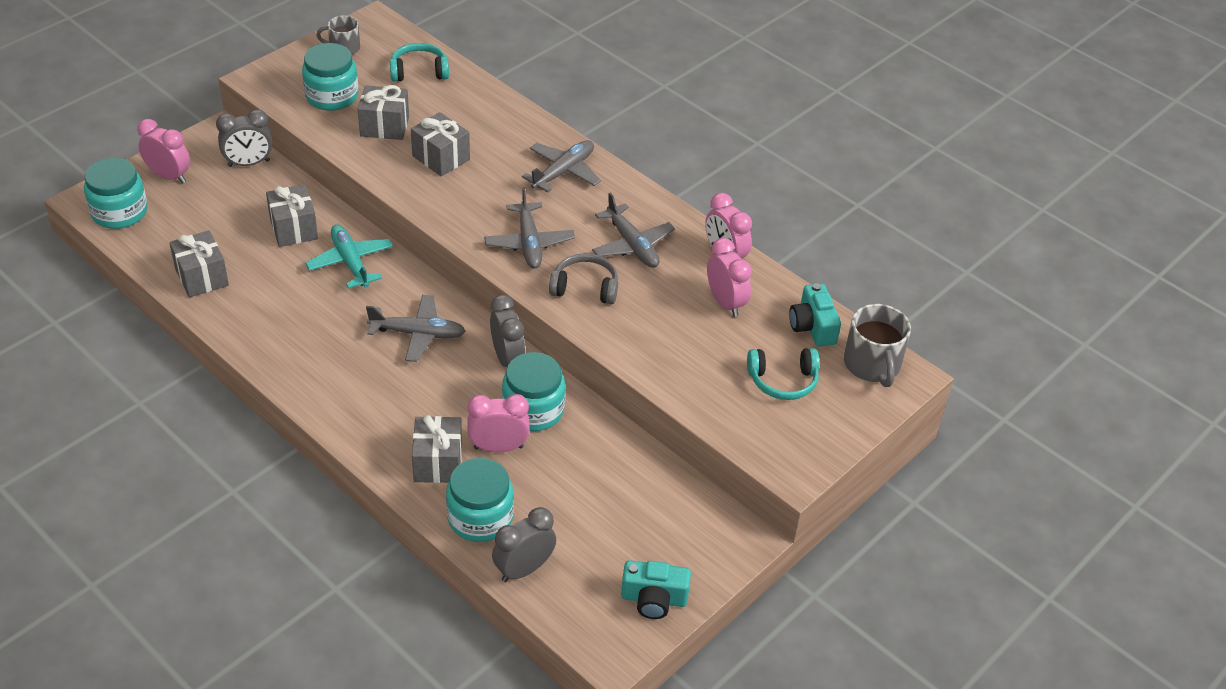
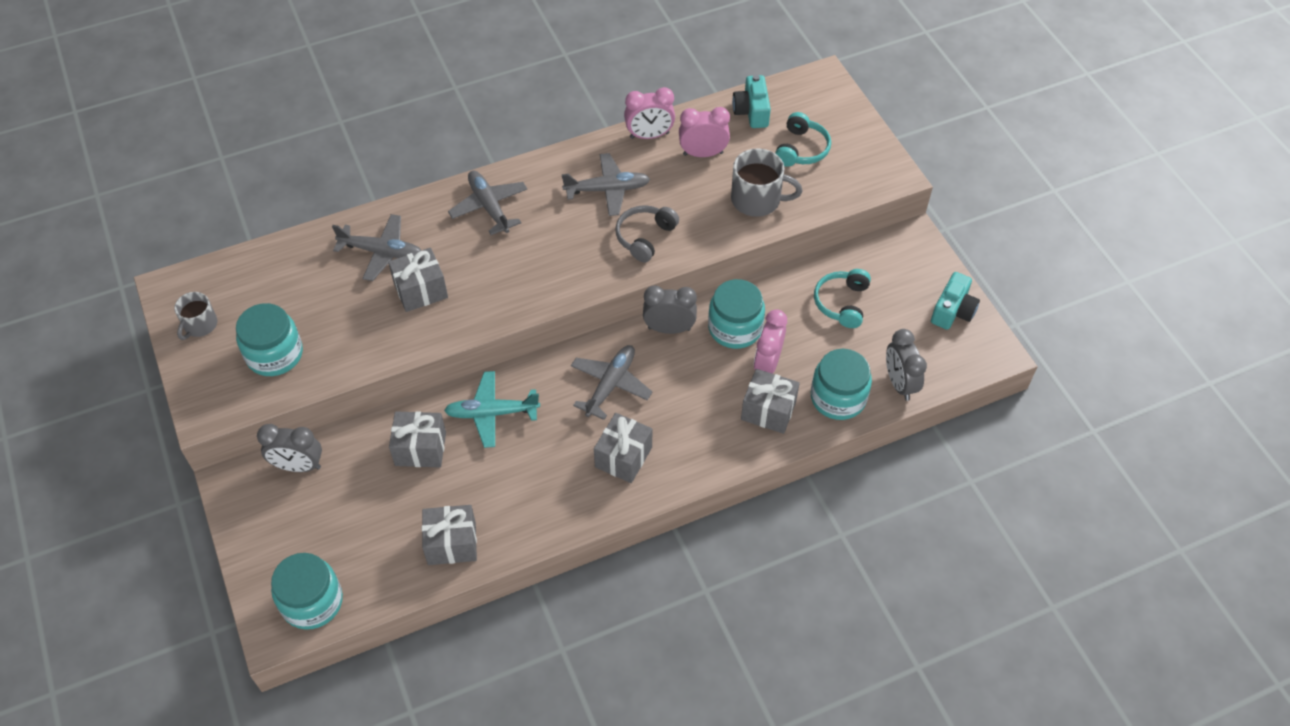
camera: 65 degrees left, 10 degrees up
(169, 176) = (278, 543): pink clock -> none
(249, 163) = (298, 466): grey clock -> grey clock turned 90 degrees clockwise
(384, 126) = (348, 322): grey gift -> grey gift (623, 457)
(419, 71) = (278, 273): turquoise headphones -> turquoise headphones (842, 303)
(529, 243) = (571, 259): grey plane -> grey plane (382, 252)
(812, 327) = (751, 111): turquoise camera -> turquoise camera turned 75 degrees clockwise
(872, 364) = (805, 93): grey mug -> grey mug (757, 200)

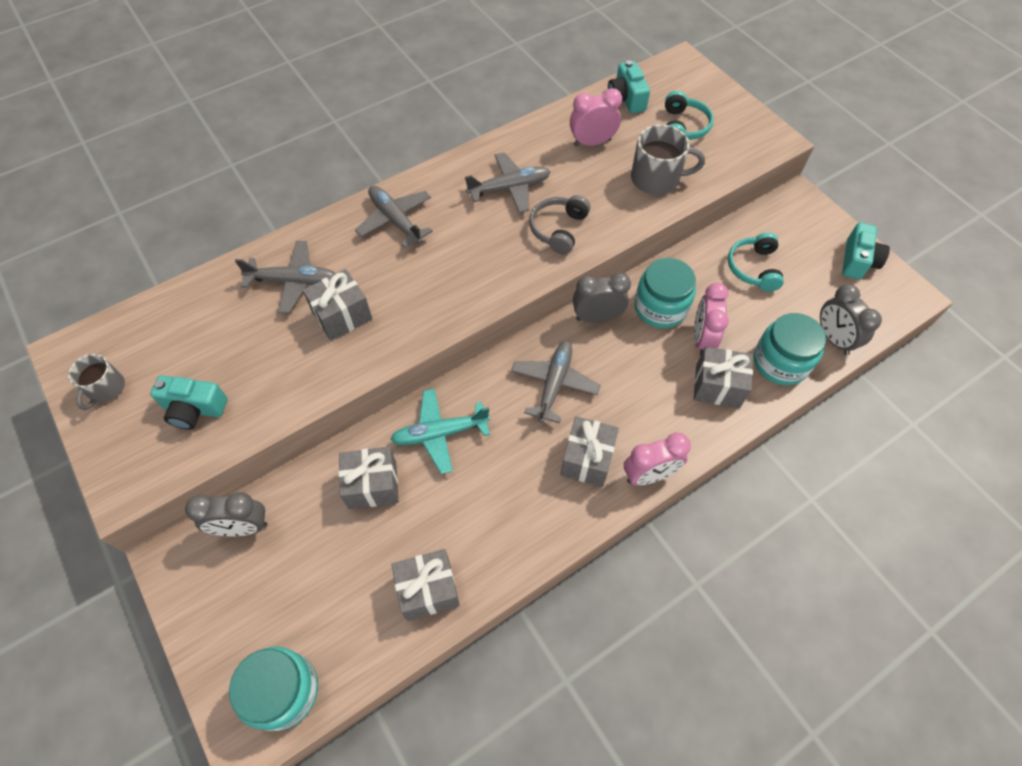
camera: 10 degrees left, 5 degrees up
(274, 354) = (194, 409): turquoise jar -> turquoise camera
(649, 135) = (536, 132): pink clock -> pink clock (649, 475)

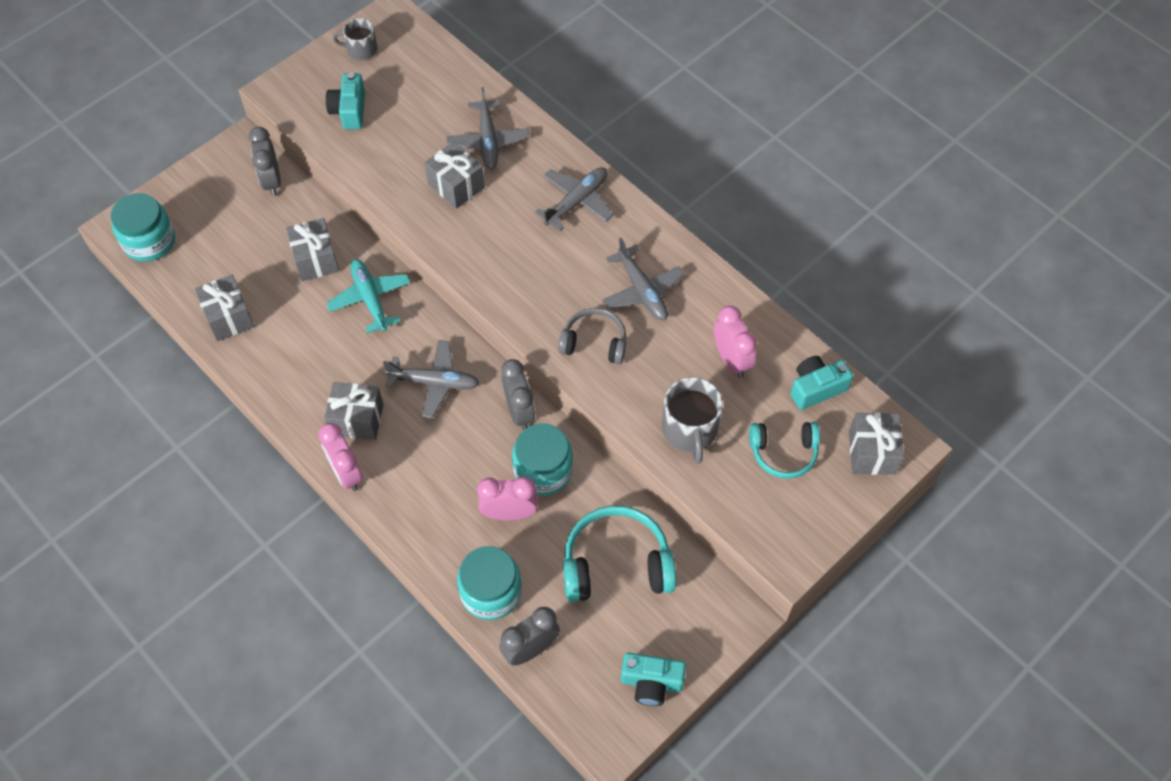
camera: 80 degrees right, 0 degrees up
(717, 386) = (452, 530): grey gift -> grey gift (871, 452)
(753, 268) = (616, 564): turquoise headphones -> turquoise headphones, size x1.59

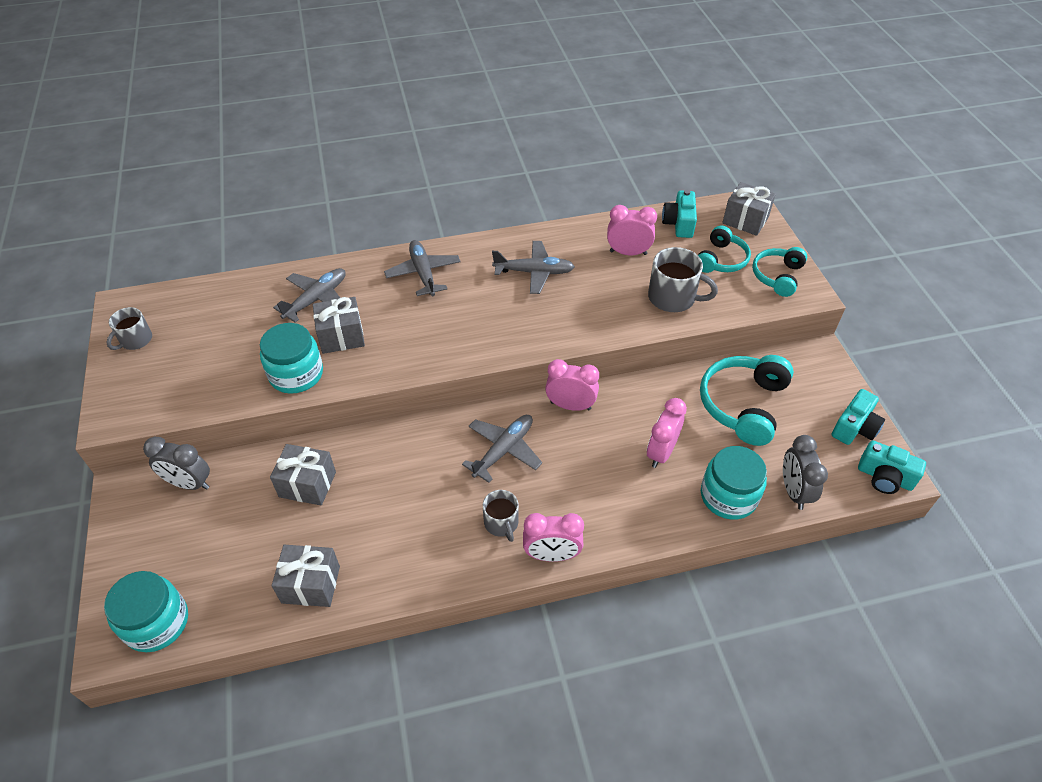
camera: 60 degrees left, 10 degrees down
(349, 110) = (192, 374): turquoise camera -> turquoise camera (884, 477)
(357, 419) = (501, 523): grey gift -> grey mug
(370, 299) = (384, 460): turquoise plane -> none
(488, 141) = (317, 299): grey plane -> grey plane turned 75 degrees counterclockwise
(519, 411) = (570, 405): grey clock -> pink clock
(543, 470) = (634, 414): turquoise jar -> turquoise jar (296, 374)
(594, 342) = (560, 317): grey headphones -> none
(795, 518) = (777, 276): none -> turquoise headphones

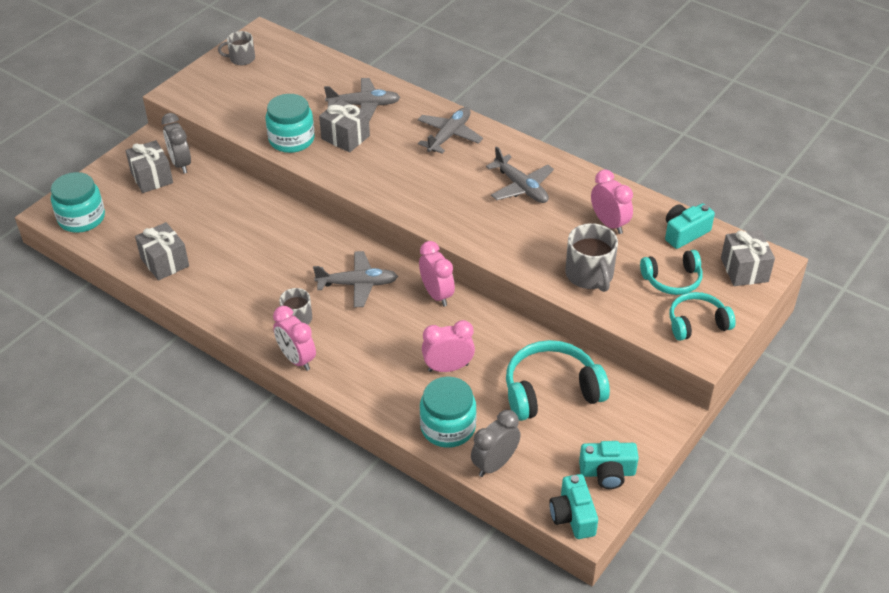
camera: 50 degrees right, 5 degrees down
(307, 484) = (232, 212): grey gift -> grey gift (152, 177)

